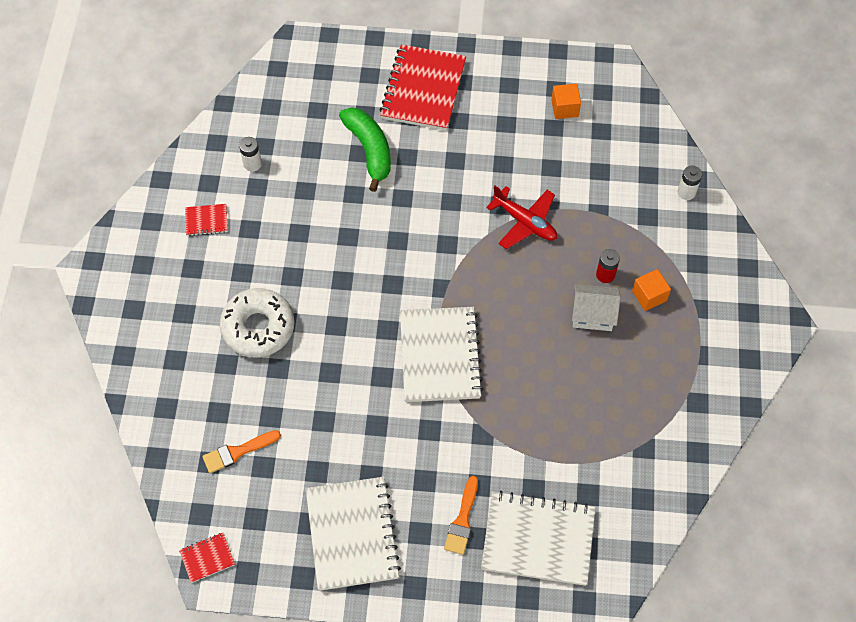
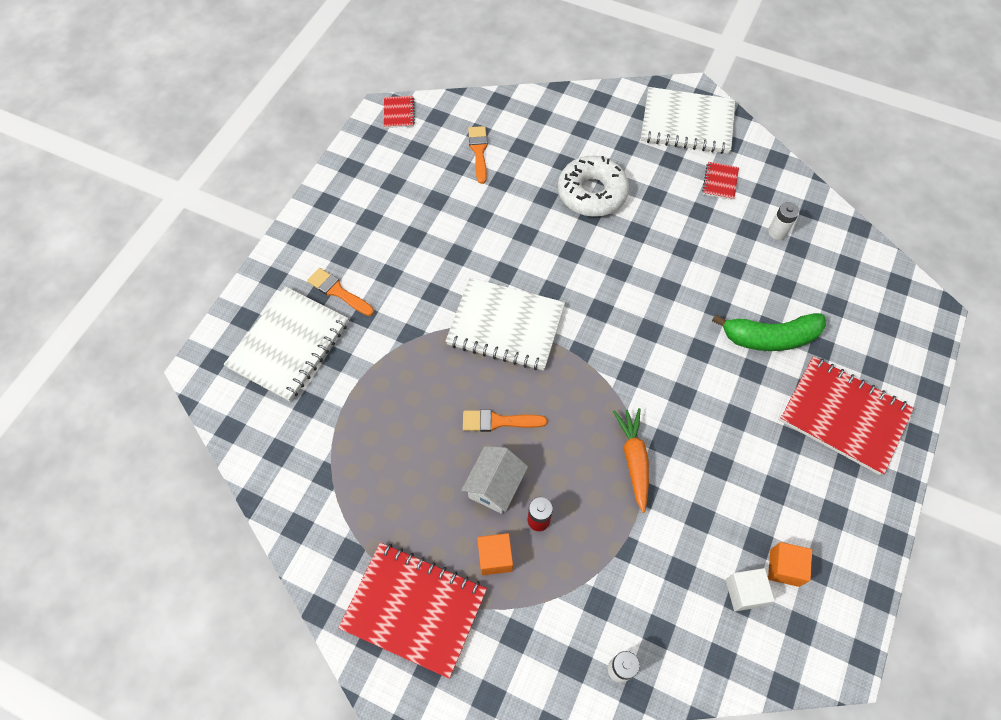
camera: 110 degrees right, 0 degrees up
(352, 534) = (368, 209): white notebook -> white notebook (687, 123)
(525, 222) = (634, 460): red plane -> orange carrot
(535, 330) = (499, 421): none -> orange brush
(595, 129) = (745, 592): none -> white cube
(714, 338) = (414, 609): none -> red notebook

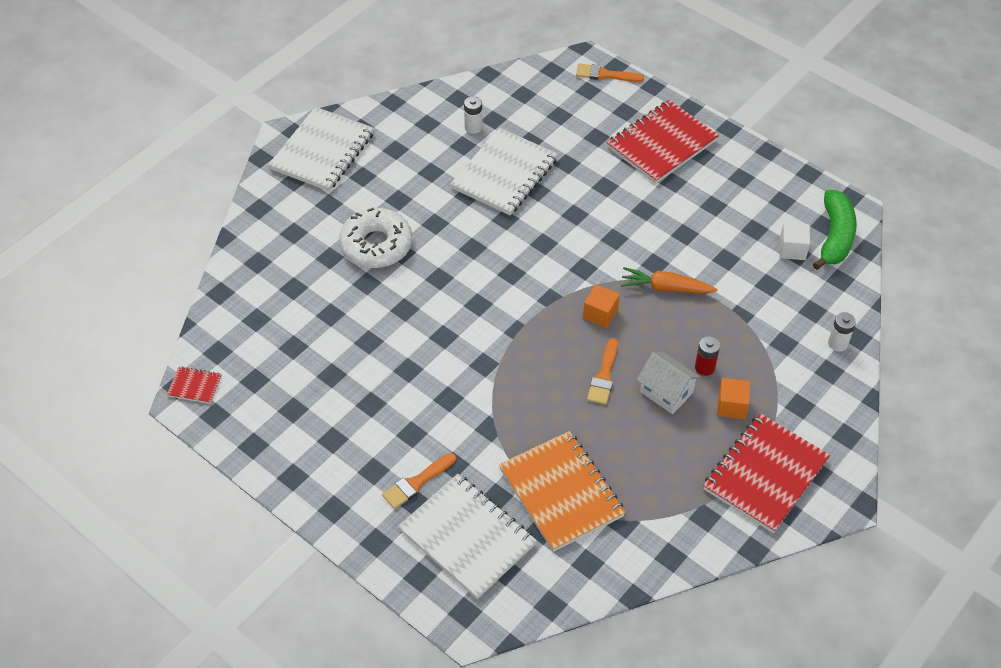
camera: 75 degrees left, 10 degrees down
(351, 412) = (561, 492): none -> orange notebook
(479, 151) = (283, 325): orange brush -> orange brush (605, 75)
(505, 326) = (505, 348): white notebook -> white notebook (505, 174)
(720, 182) = (402, 149): red notebook -> none
(769, 337) = (577, 166): green banana -> green banana (834, 237)
(784, 568) = (777, 220): orange cube -> orange cube (600, 314)

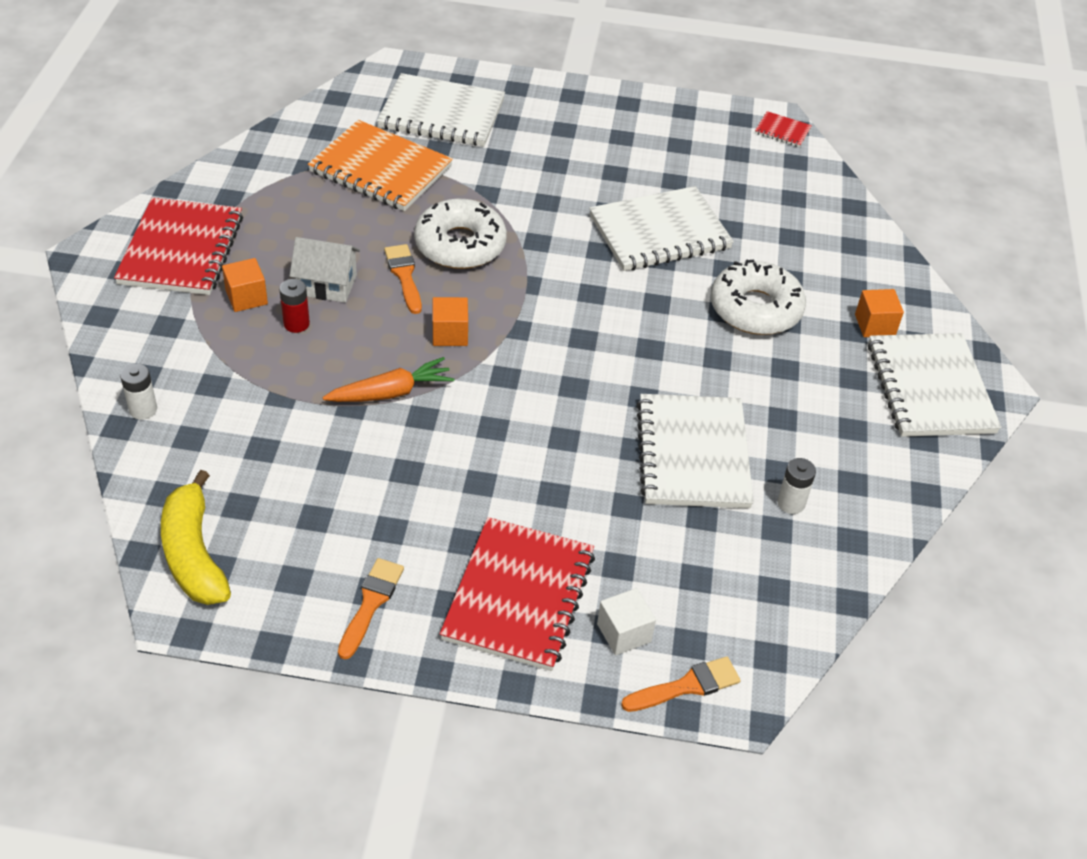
camera: 145 degrees right, 5 degrees down
(195, 386) = (782, 131): red notebook -> red notebook turned 45 degrees clockwise
(310, 202) = (875, 325): none -> orange cube
(386, 332) = (660, 232): none -> white notebook
(417, 482) = (518, 133): orange brush -> orange brush (371, 604)
(544, 386) = (460, 245): none -> white donut
(792, 249) = (249, 509): white cube -> white cube (624, 633)
(834, 237) = (194, 553): green banana -> yellow banana

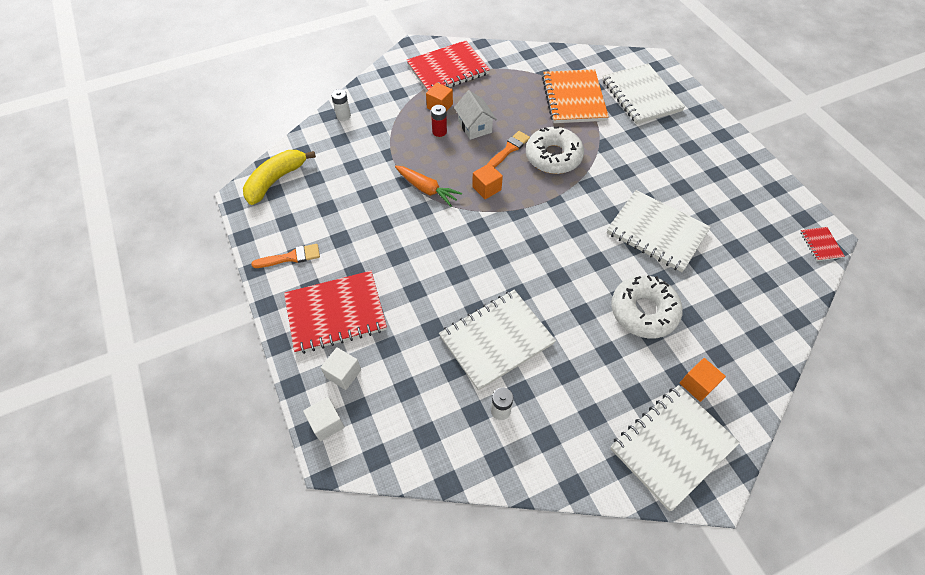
camera: 60 degrees right, 10 degrees up
(686, 686) = (327, 423): orange brush -> white cube

